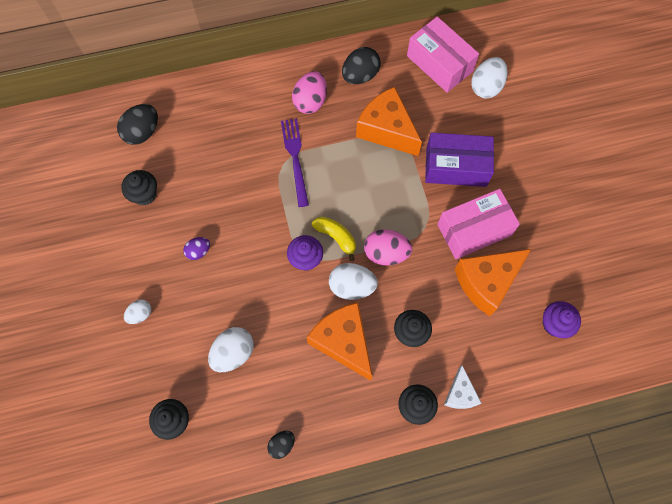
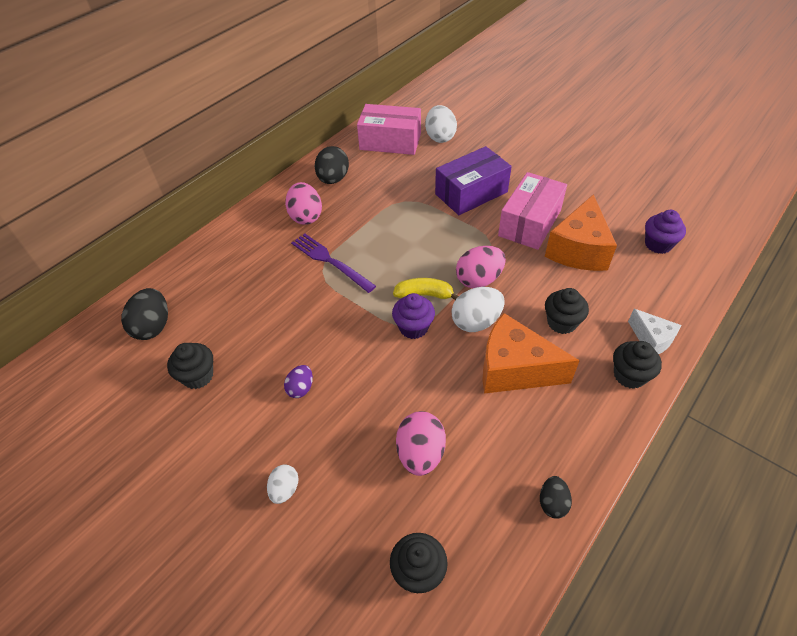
camera: 35 degrees left, 20 degrees down
(233, 353) = (420, 453): white egg -> pink egg
(386, 130) = (391, 200): orange cheese -> none

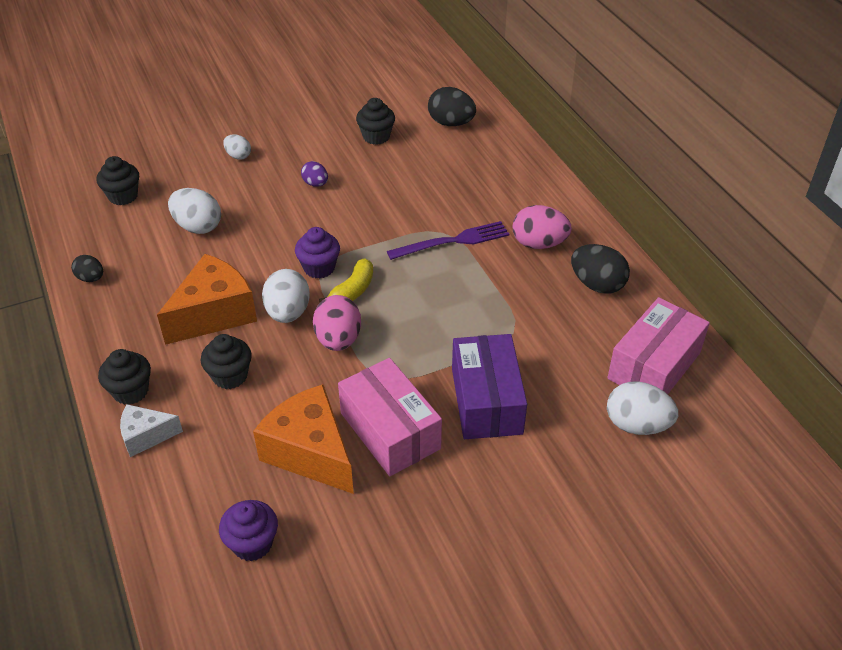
camera: 115 degrees right, 5 degrees down
(420, 453) = (198, 226): pink egg -> white egg

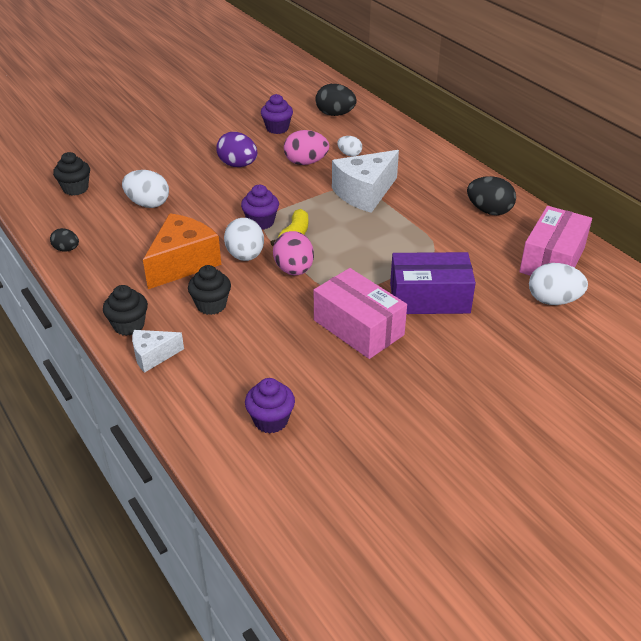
camera: 10 degrees left, 5 degrees down
(238, 156) = (166, 152): white egg -> white egg (349, 154)
(310, 453) = (297, 350): orange cheese -> none
(315, 184) = (238, 165): purple egg -> purple egg, size x1.71
(376, 136) = (277, 128): black cupcake -> purple cupcake
(453, 241) = (365, 193): purple fork -> white cheese
(486, 401) = (429, 298): purple box -> purple box turned 75 degrees counterclockwise
(539, 244) = (434, 188): pink egg -> pink egg (306, 162)

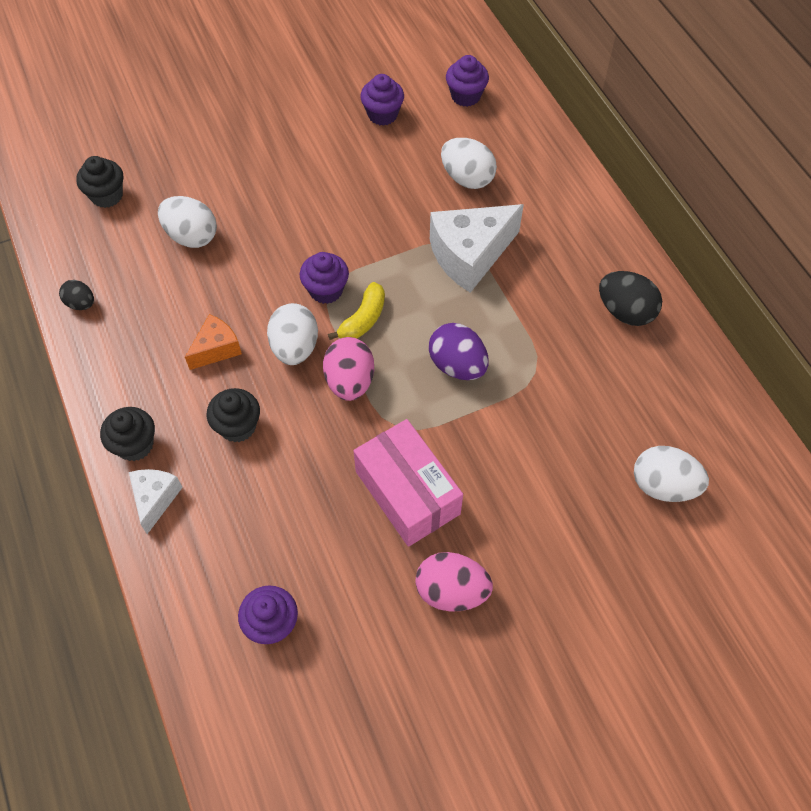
camera: 10 degrees right, 20 degrees up
(153, 356) = (155, 499): white cheese -> white cheese turned 105 degrees clockwise
(183, 263) = (216, 349): orange cheese -> orange cheese, size x0.55
(238, 165) = (317, 179): purple egg -> purple egg (457, 365)
(306, 162) = (406, 186): pink egg -> pink egg (451, 591)
(335, 114) = (465, 96): black egg -> purple cupcake
(349, 154) = (467, 178): white egg -> white egg, size x1.71
(429, 298) = (507, 456): purple box -> none
(552, 260) = (683, 413): pink box -> none

